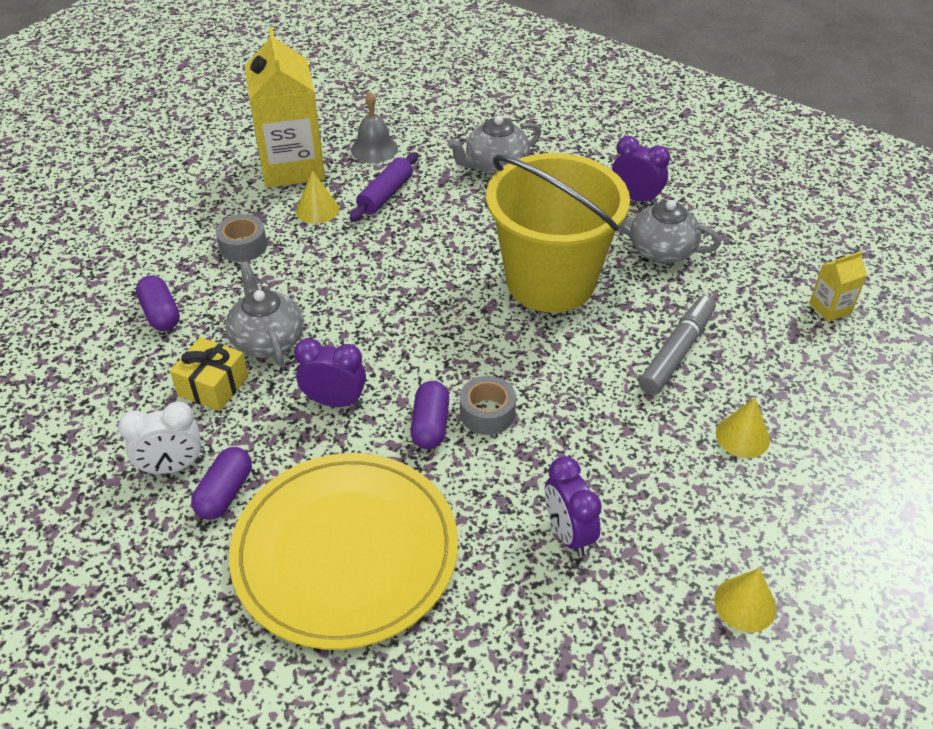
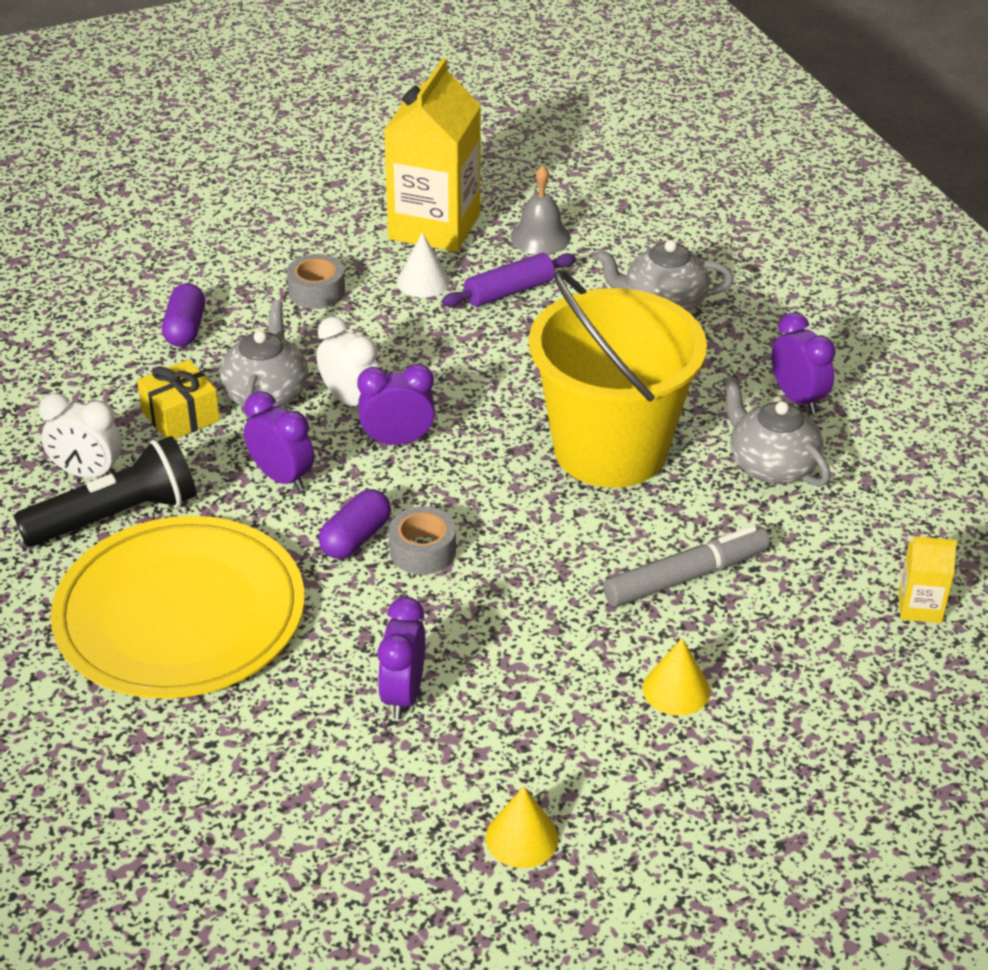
camera: 30 degrees right, 5 degrees down
(225, 493) = (115, 516): purple capsule -> black flashlight
(317, 209) = (423, 281): yellow cone -> white cone
(338, 320) = (350, 401): none -> white clock
(398, 336) = (397, 441): none -> purple clock

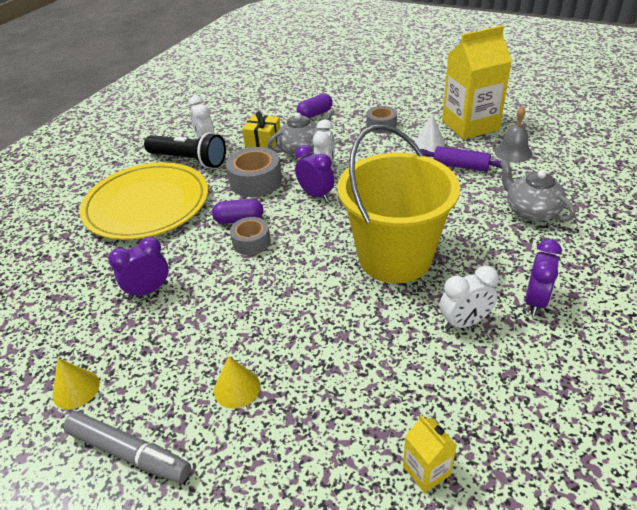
camera: 55 degrees right, 0 degrees up
(282, 477) = (256, 181): purple clock -> grey tape
(685, 577) = (330, 340): grey marker -> grey marker (129, 452)
(771, 465) = (464, 322): grey teapot -> white clock

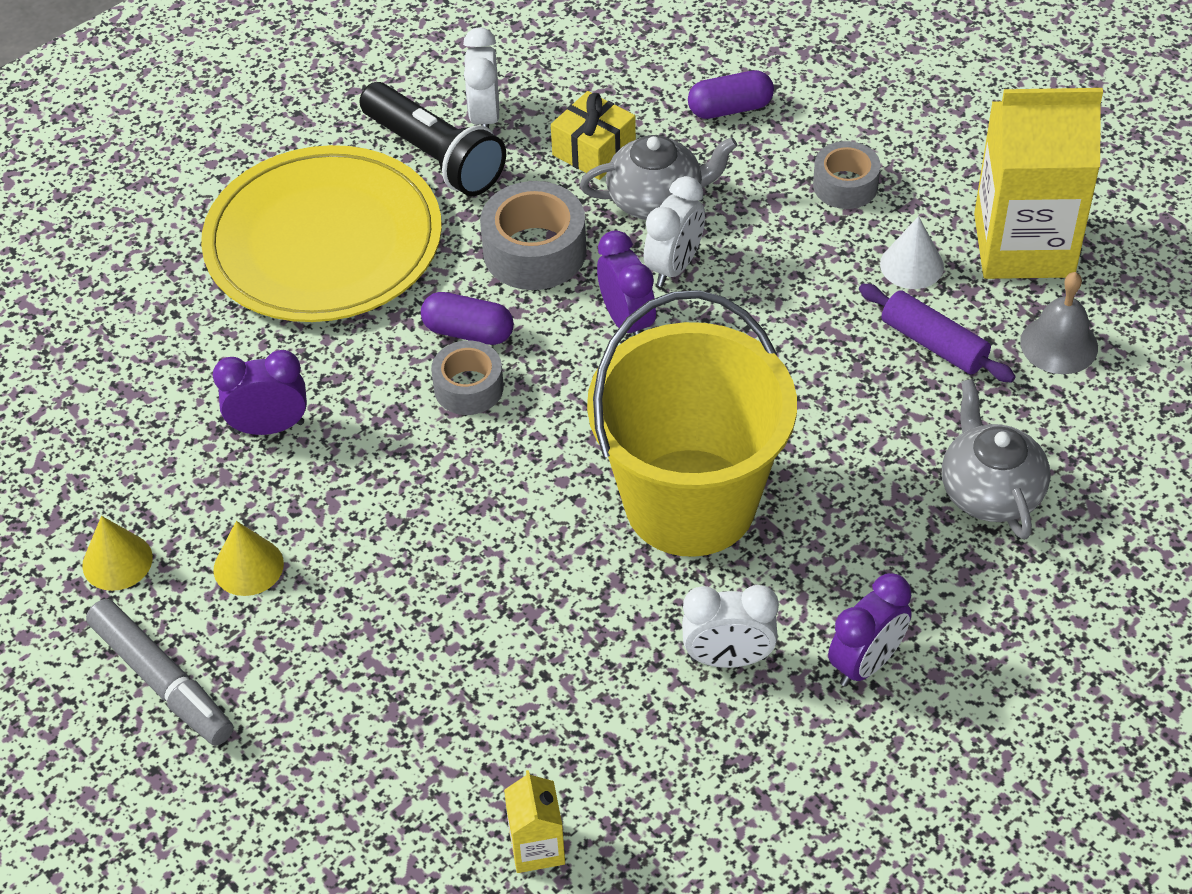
camera: 20 degrees right, 10 degrees up
(237, 388) = (338, 640): yellow cone -> yellow cone (248, 566)

